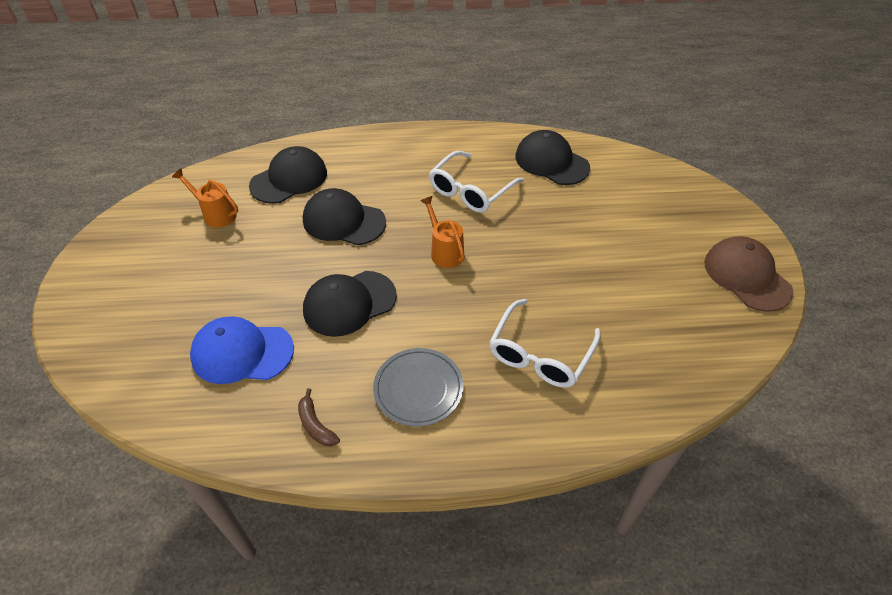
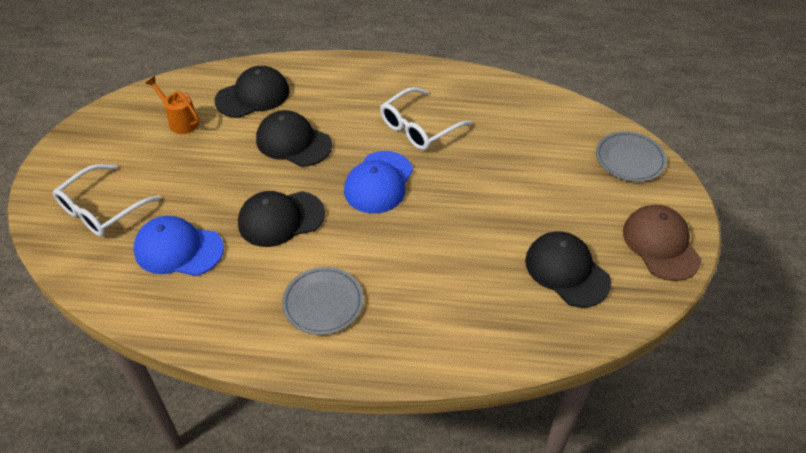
camera: 10 degrees right, 0 degrees up
(315, 425) = (227, 320): brown banana -> none
(444, 251) = (379, 182): orange watering can -> blue cap
(540, 354) = (440, 289): white glasses -> white glasses (101, 210)
(551, 162) = (505, 108): black cap -> black cap (567, 271)
(688, 196) = (629, 159): none -> grey plate

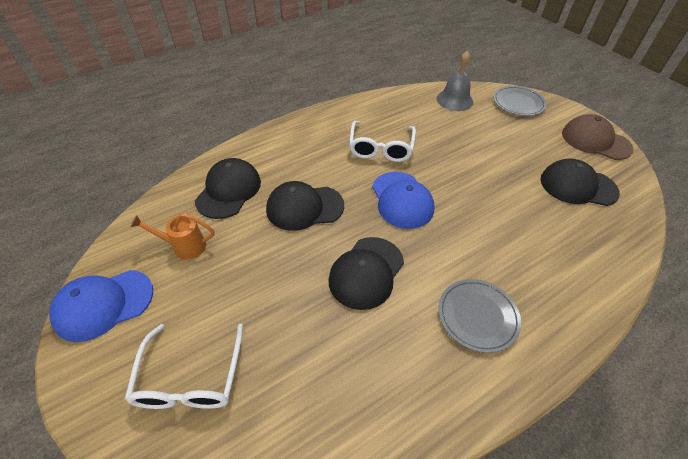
camera: 40 degrees left, 0 degrees up
(178, 249) = (311, 360): blue cap -> blue cap (103, 304)
(559, 119) = (454, 100): none -> grey bell

